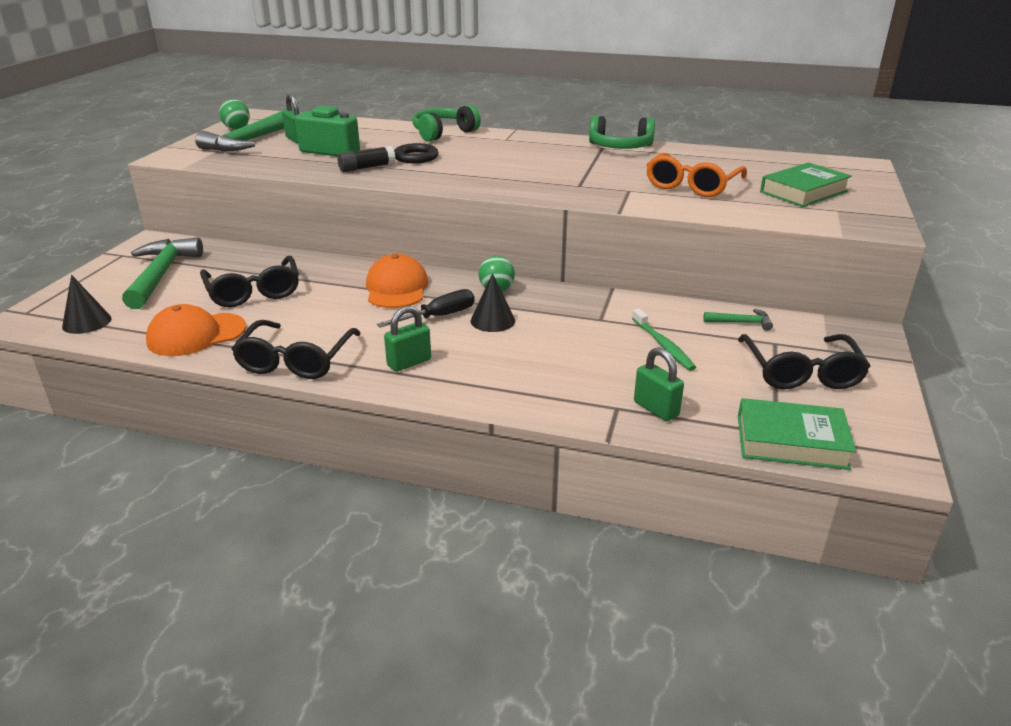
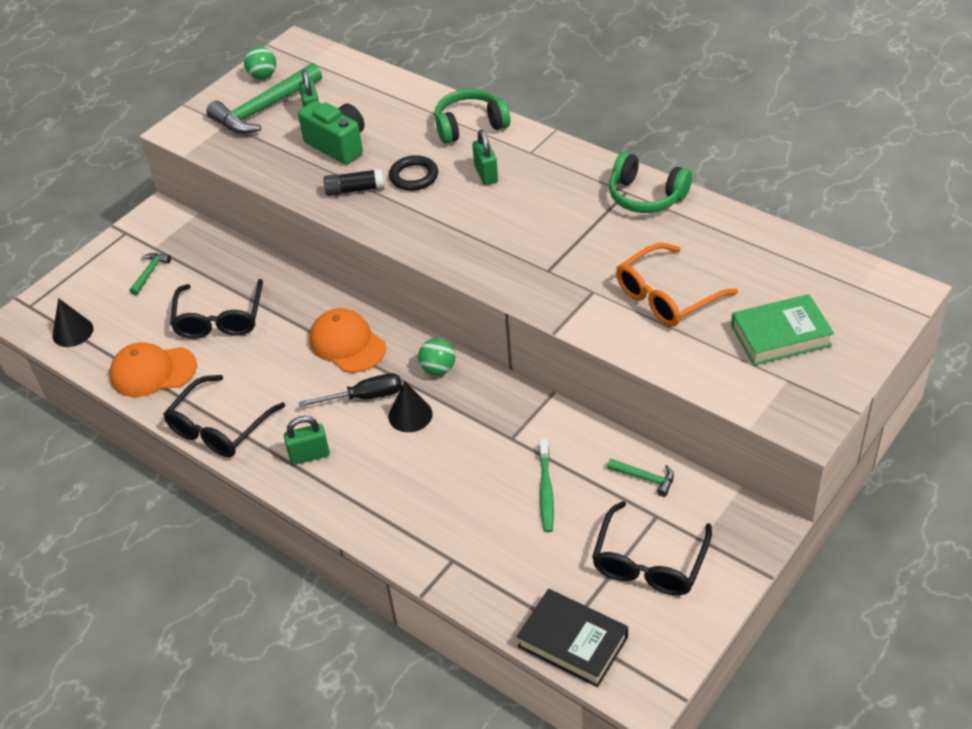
camera: 25 degrees right, 15 degrees up
(161, 274) = (150, 273): green hammer -> green hammer, size x0.46
(396, 288) = (347, 344): orange cap -> orange cap turned 60 degrees counterclockwise
(656, 409) = (484, 571): green padlock -> green padlock (486, 174)
(791, 441) = (572, 642): green book -> black book

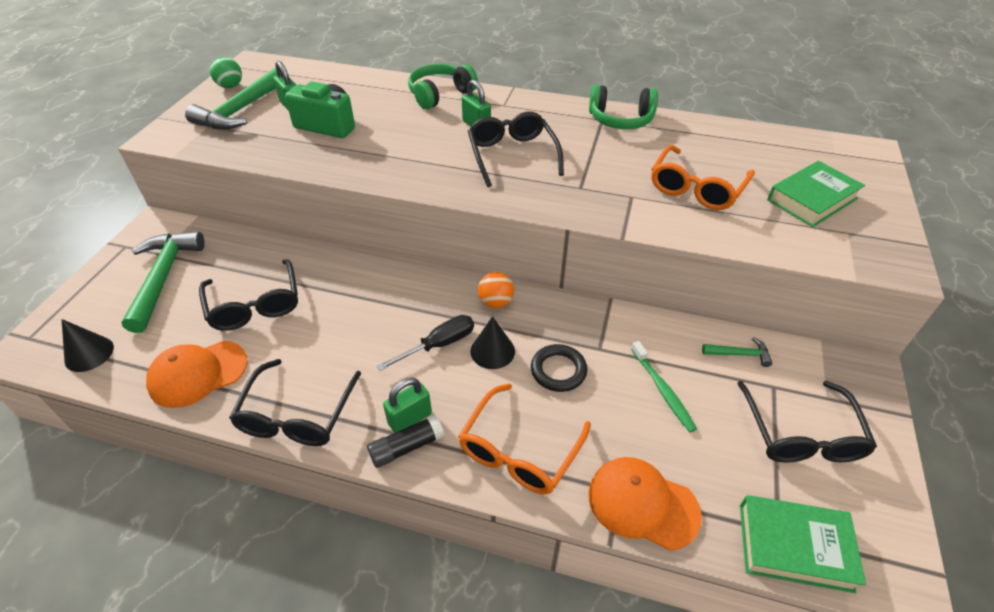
camera: 25 degrees left, 0 degrees up
(150, 273) = (163, 277): green hammer -> green hammer, size x2.19
(347, 344) = (397, 299): orange cap -> orange cap (642, 504)
(354, 190) = (362, 156): black glue stick -> black glue stick (406, 447)
(387, 506) = (519, 451): none -> orange glasses
(414, 176) = (412, 137): black ring -> black ring (558, 370)
(438, 369) = (496, 302): green ball -> orange ball
(502, 218) = (512, 155): none -> black glasses
(572, 642) = (794, 546): black book -> green book

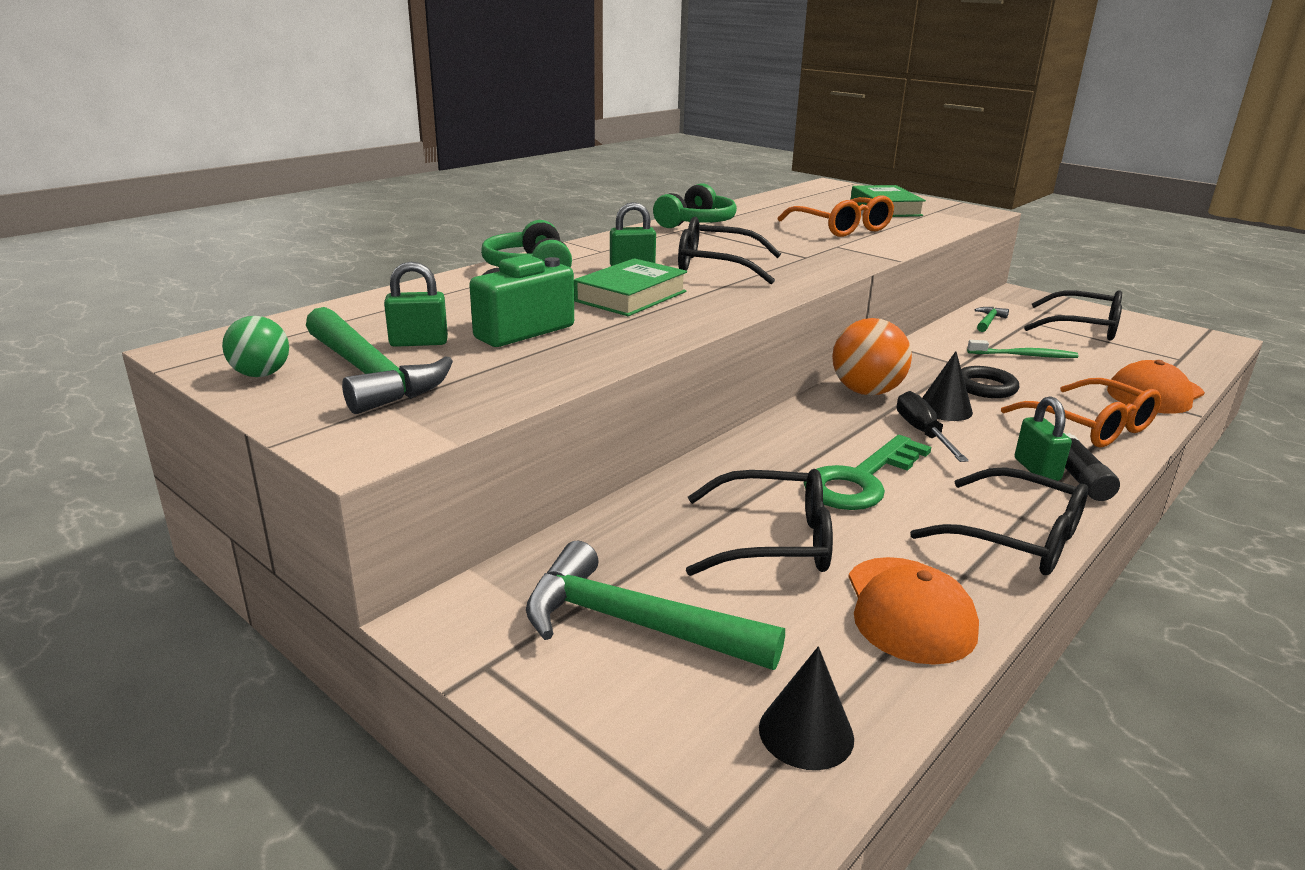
camera: 65 degrees left, 20 degrees down
(346, 326) = (861, 480): none -> green key
(496, 302) = (866, 391): orange ball -> orange ball, size x1.70
(794, 546) = (1193, 358): green book -> green book (630, 296)

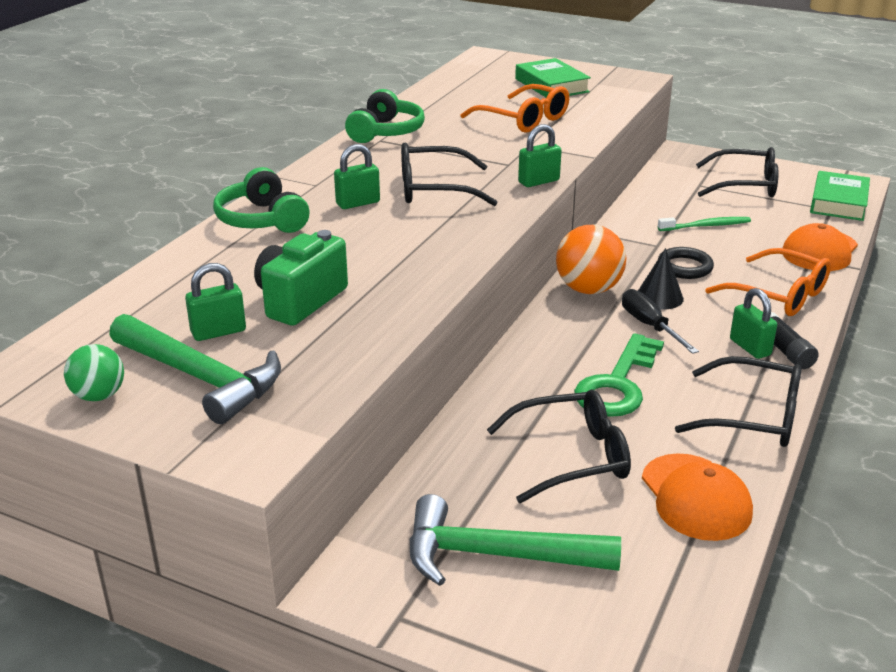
camera: 15 degrees left, 5 degrees up
(630, 296) = (377, 241): green book -> green book (838, 202)
(806, 733) = (659, 613): black cone -> none
(830, 272) = (538, 181): none -> green padlock
(988, 321) = (665, 190): green hammer -> none

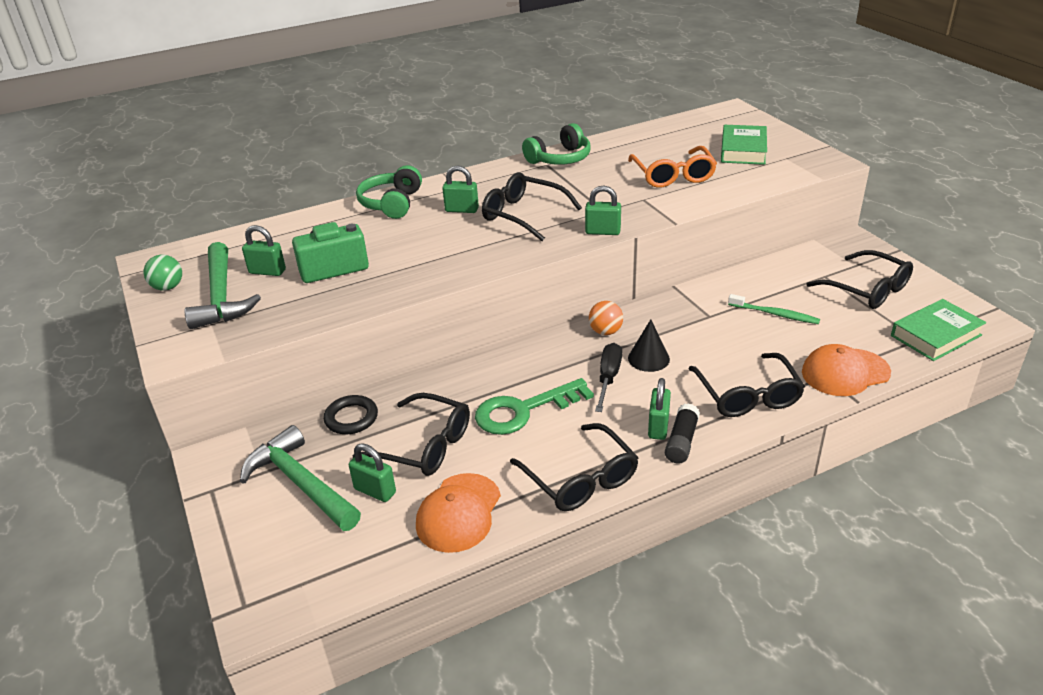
camera: 40 degrees right, 5 degrees up
(586, 521) = (375, 491): none -> green padlock
(588, 289) = (605, 331): orange ball -> orange ball, size x0.59
(684, 267) = (704, 342): black ring -> black ring (351, 418)
(779, 295) = (747, 395): orange glasses -> black glasses

